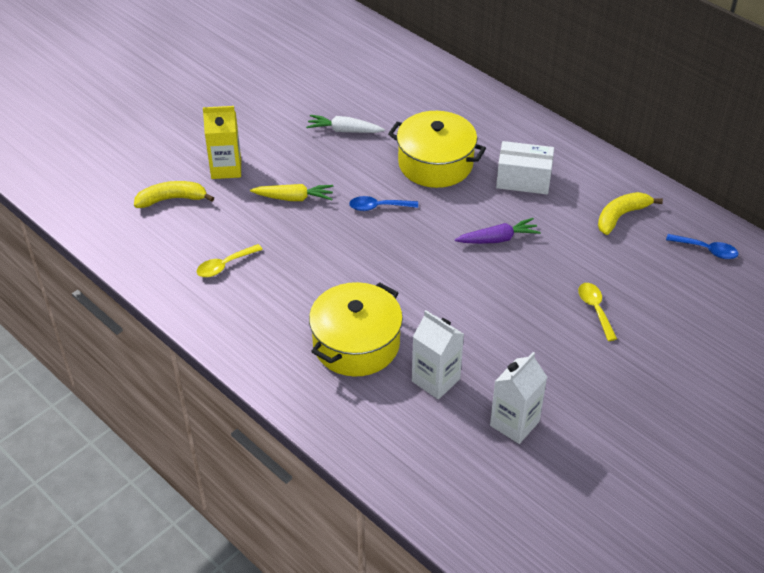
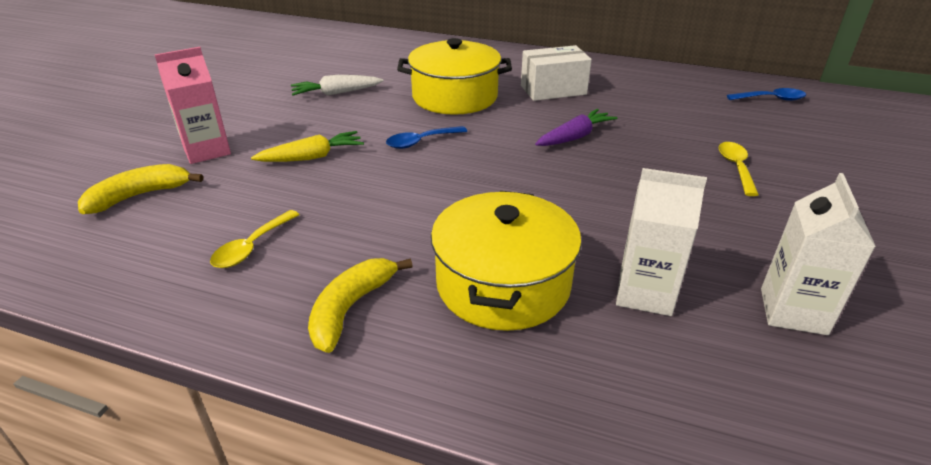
camera: 25 degrees left, 10 degrees down
(226, 168) = (207, 150): yellow carton -> pink carton
(595, 309) = (736, 167): yellow spoon -> yellow spoon turned 45 degrees clockwise
(621, 216) = (670, 94): yellow banana -> yellow banana (351, 308)

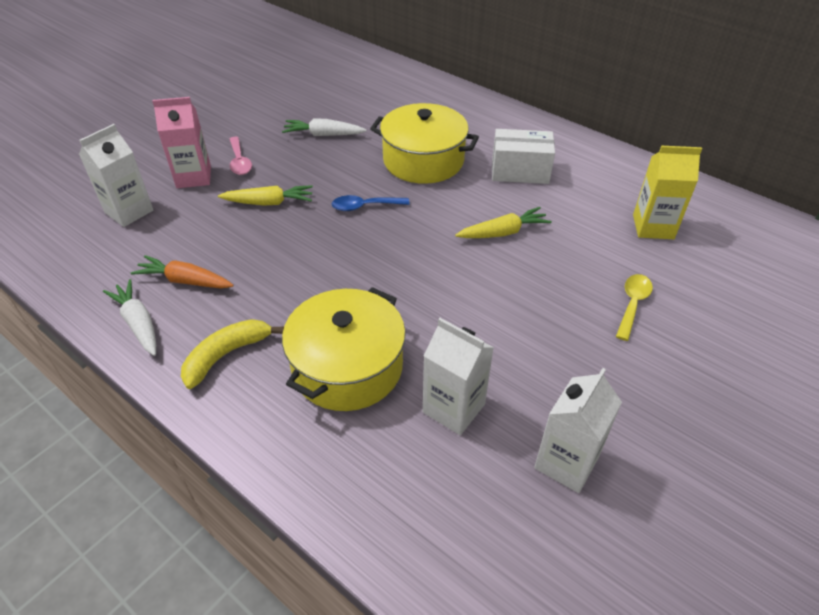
camera: 20 degrees right, 10 degrees up
(140, 196) = (129, 211): yellow banana -> white carton
(213, 303) = (138, 323): none -> white carrot
(252, 247) = (185, 281): yellow spoon -> orange carrot
(255, 129) = (239, 162): none -> pink spoon
(575, 137) = (503, 232): purple carrot -> yellow carrot
(702, 109) = (653, 227): none -> yellow carton
(771, 99) = (737, 230): blue spoon -> none

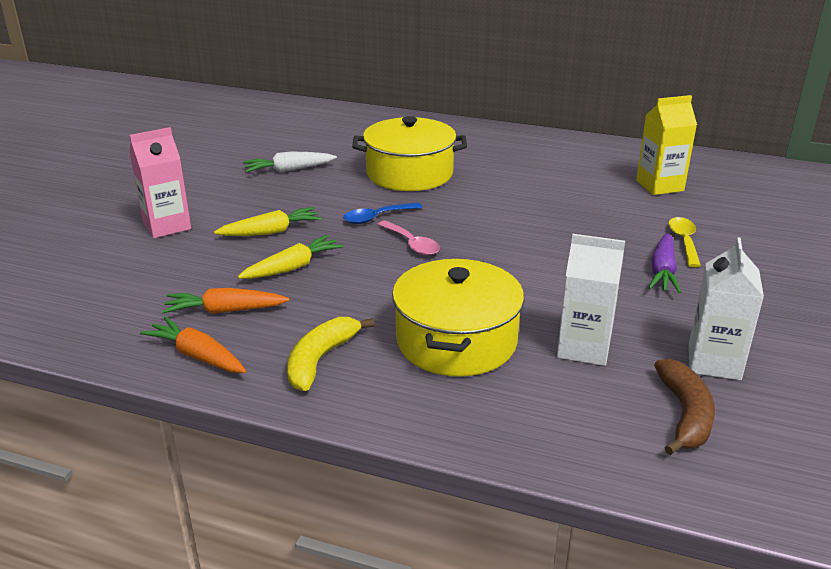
camera: 20 degrees left, 15 degrees down
(129, 211) = (110, 267): white carton -> none
(138, 323) = (197, 355): white carrot -> orange carrot
(239, 162) = (211, 205): pink spoon -> pink spoon (412, 244)
(497, 516) = (685, 415): none -> brown banana
(503, 232) = (529, 213): yellow carrot -> yellow carrot (293, 267)
(520, 171) = (510, 167): white box -> none
(586, 337) = (662, 272): none -> purple carrot

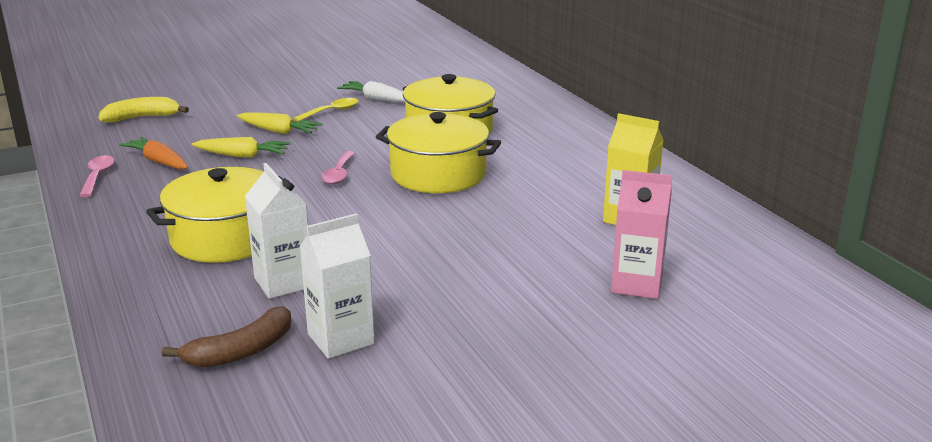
camera: 45 degrees right, 5 degrees down
(167, 226) = (235, 105): pink carton -> pink carton (637, 284)
(197, 355) = (98, 176): orange carrot -> pink spoon
(320, 360) = (140, 208): yellow banana -> yellow banana (142, 117)
(377, 217) = (358, 149): blue spoon -> none
(482, 210) = (438, 174): none -> yellow pot
(662, 272) = (461, 272): purple carrot -> none
(684, 241) = (536, 263): yellow spoon -> yellow spoon (331, 112)

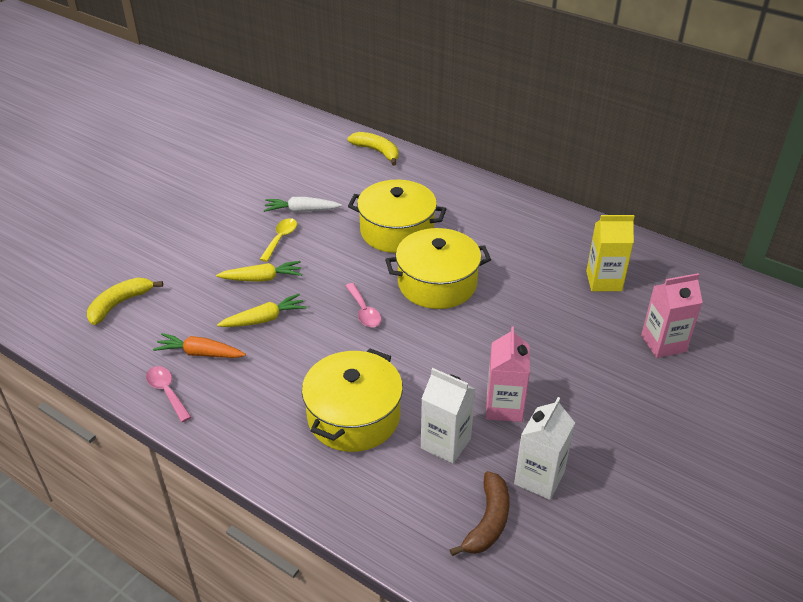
camera: 30 degrees left, 15 degrees up
(380, 276) = (504, 407): none -> pink carton
(505, 78) = (377, 152): none -> yellow banana

